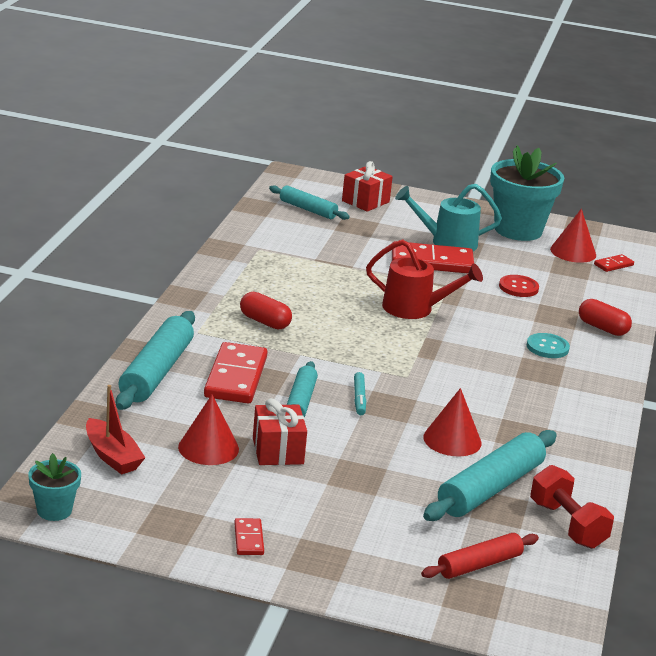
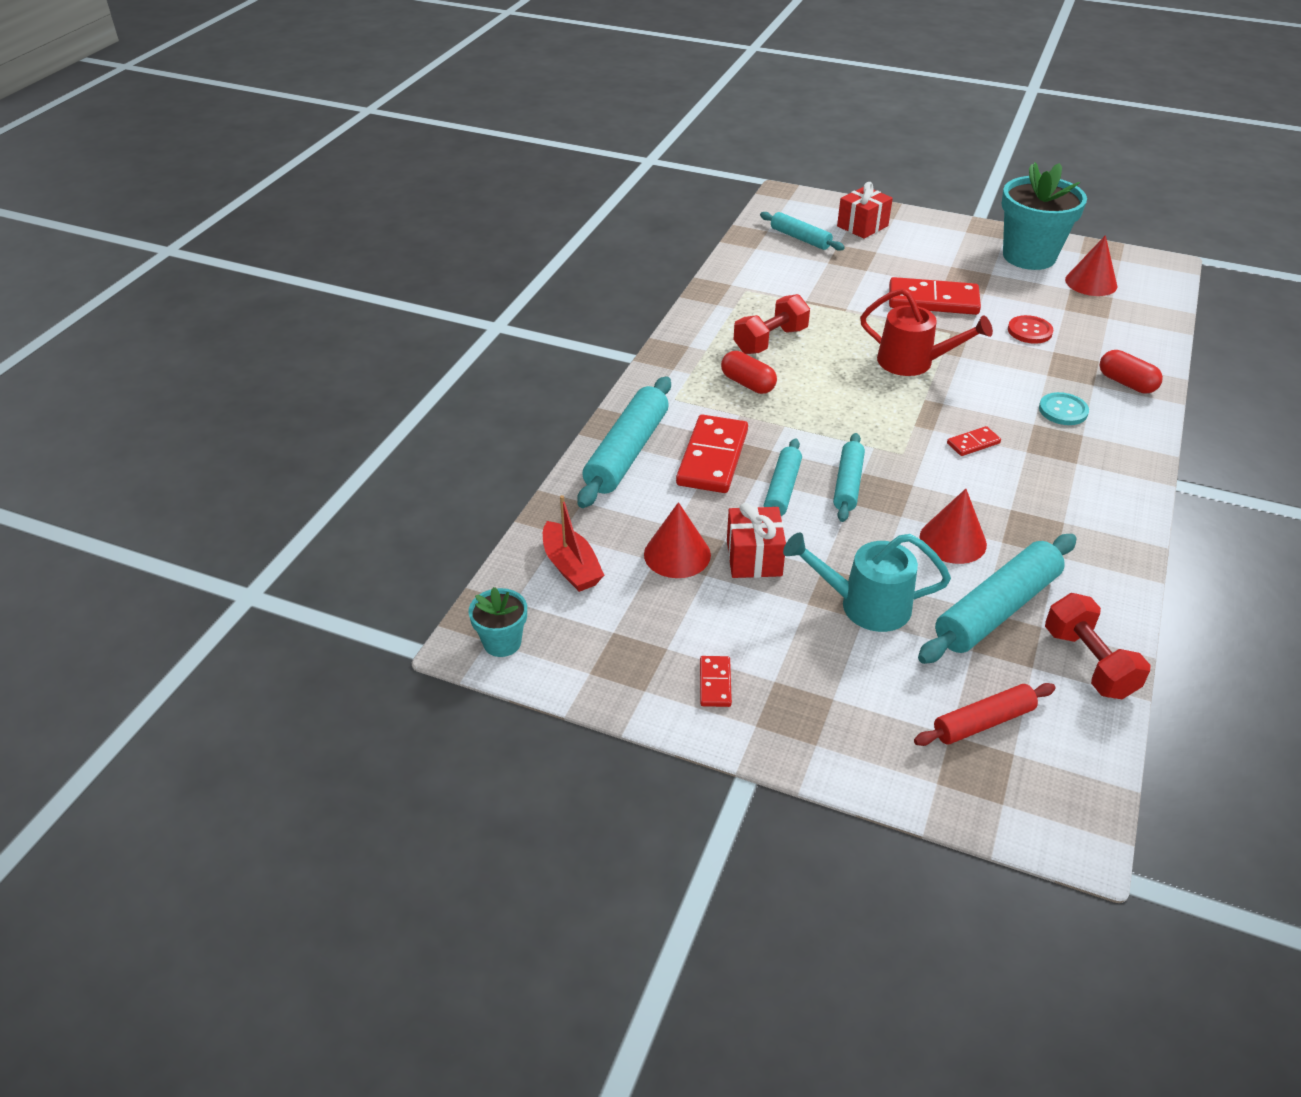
camera: 10 degrees right, 15 degrees up
(284, 289) = (770, 341): none -> red dumbbell
(359, 398) = (848, 484): turquoise marker -> turquoise rolling pin
(446, 242) = (949, 275): turquoise watering can -> turquoise watering can (864, 605)
(613, 265) = (1137, 298): red domino -> red domino (973, 443)

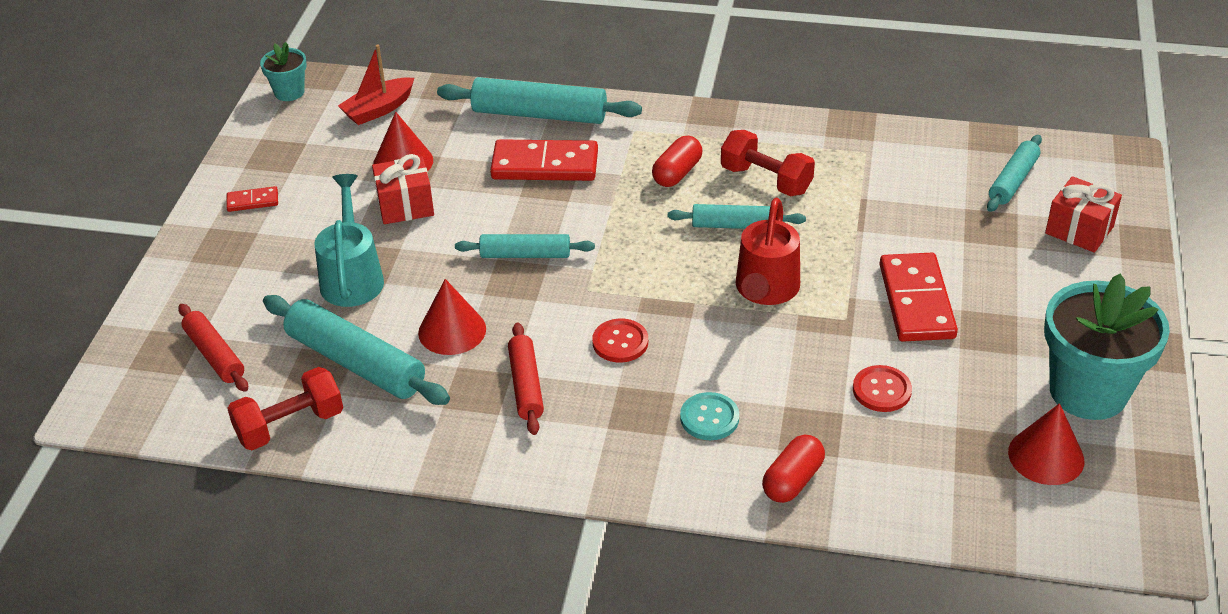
camera: 80 degrees right, 0 degrees up
(782, 489) = (507, 213): turquoise rolling pin -> turquoise rolling pin (736, 225)
(973, 443) = (620, 342): red domino -> red button
(1027, 502) = (526, 385): none -> red rolling pin

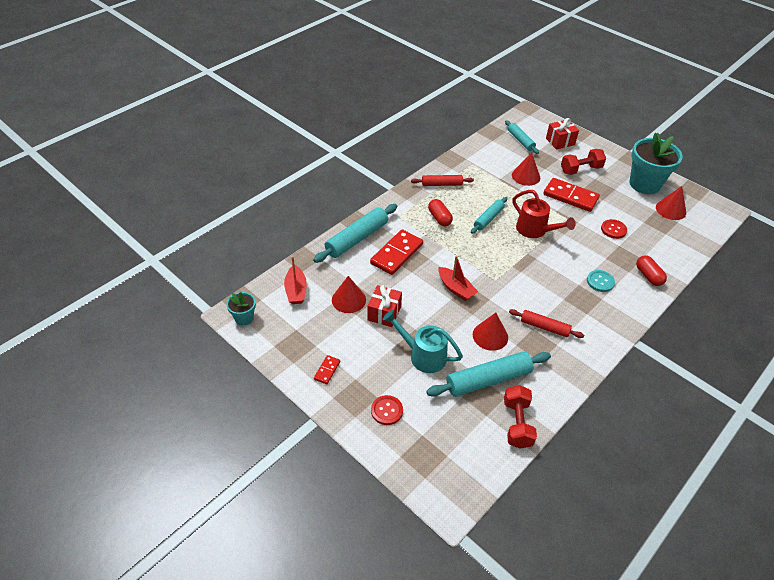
camera: 60 degrees left, 5 degrees up
(214, 355) = (442, 435): red rolling pin -> red rolling pin (441, 184)
(525, 255) = (456, 288): turquoise rolling pin -> red boat
(620, 342) = (537, 286): red button -> red button (387, 411)
(766, 180) = (466, 197): red dumbbell -> red dumbbell (580, 169)
(910, 225) = (526, 176): none -> red cone

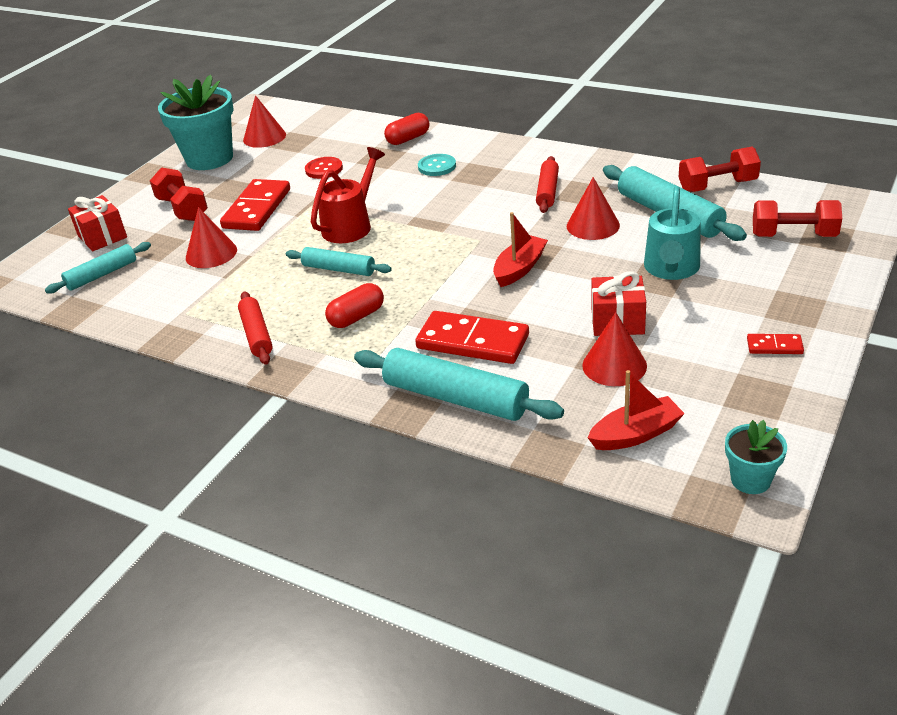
camera: 100 degrees left, 10 degrees down
(387, 411) = (790, 276): red button -> none
(432, 436) = (793, 235): none -> red dumbbell

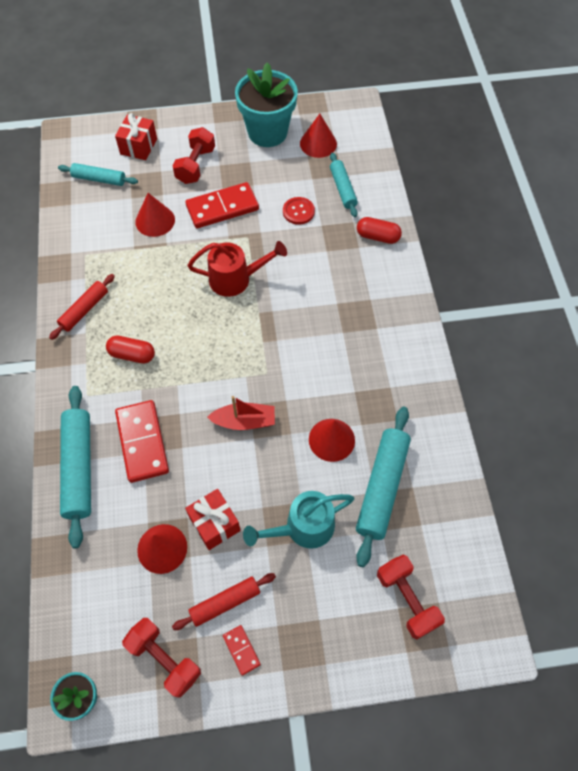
camera: 50 degrees right, 25 degrees up
(338, 269) = (179, 307): turquoise rolling pin -> turquoise rolling pin (342, 189)
(437, 166) = (349, 282): turquoise button -> none
(547, 191) = (362, 380): red rolling pin -> red rolling pin (225, 603)
(636, 434) = (95, 600): red boat -> none
(717, 186) = (450, 503): red dumbbell -> red dumbbell (164, 659)

